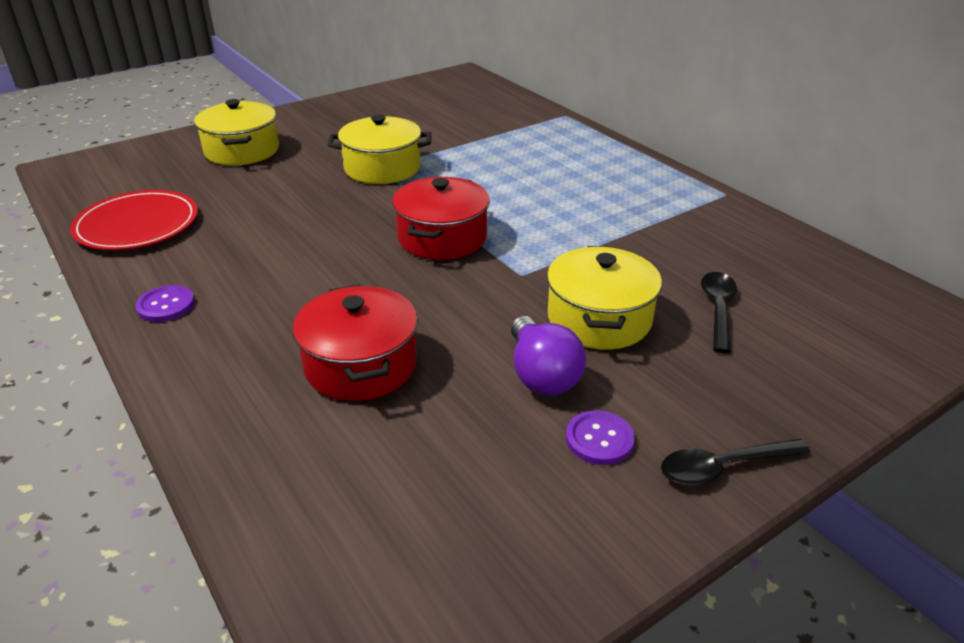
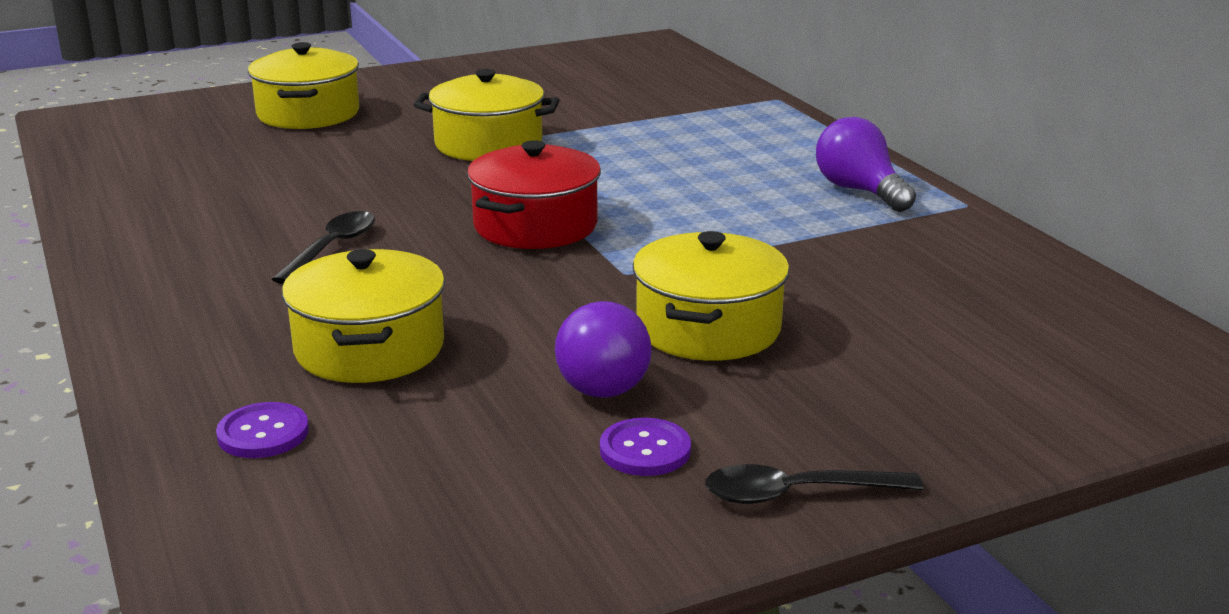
camera: 10 degrees right, 10 degrees down
(137, 225) = (145, 184): red plate -> none
(166, 305) = (150, 269): purple button -> purple button (263, 433)
(360, 365) = (369, 349): red pot -> yellow pot
(651, 188) = (859, 191): none -> purple light bulb
(718, 309) = (882, 332): black spoon -> black spoon (332, 248)

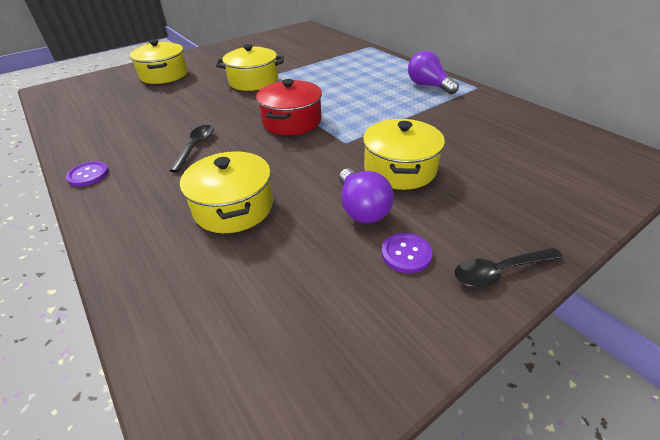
camera: 10 degrees left, 15 degrees up
(263, 433) = (190, 278): purple button -> purple button (88, 175)

